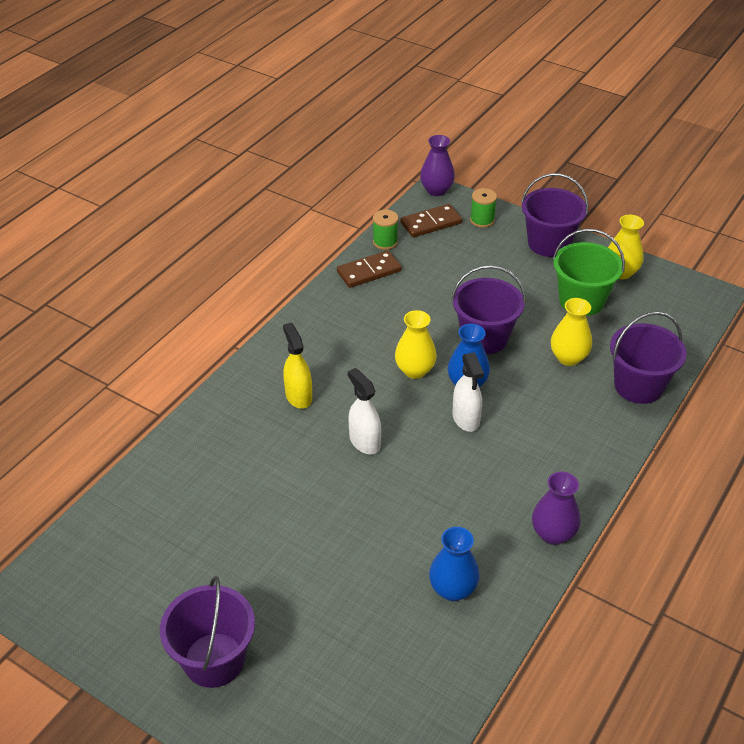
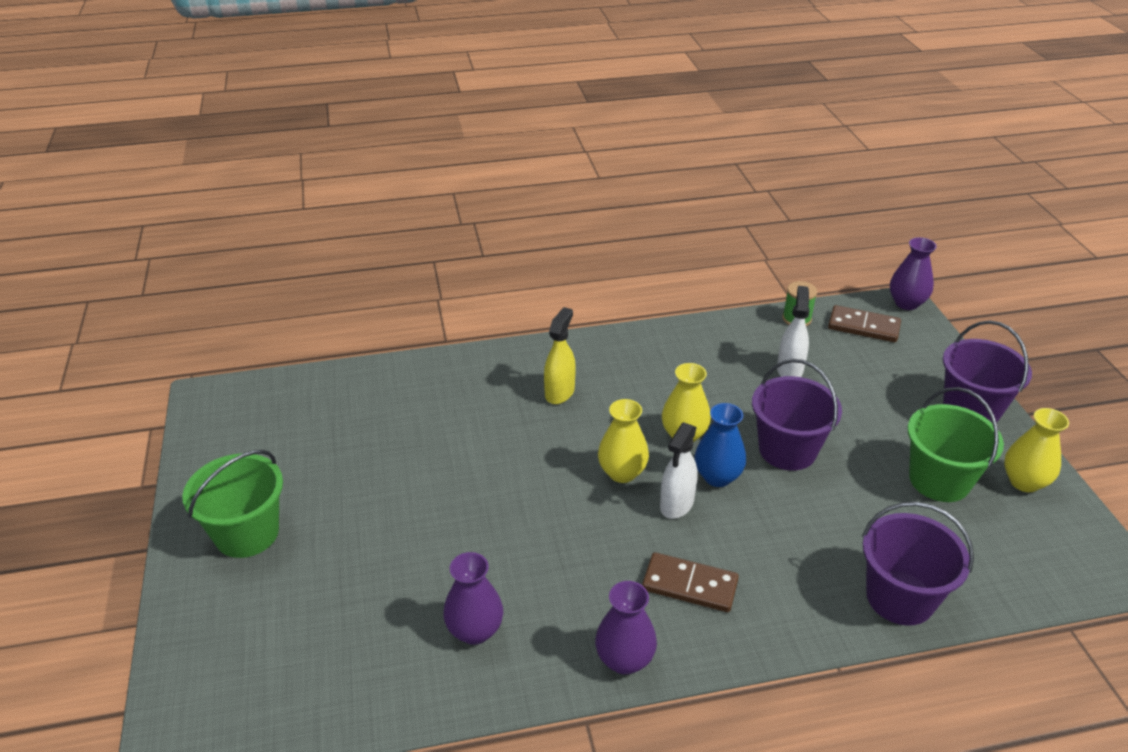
camera: 45 degrees right, 5 degrees down
(214, 660) = (247, 533): purple bucket -> green bucket
(364, 442) = (564, 461): white spray bottle -> white spray bottle (789, 369)
(369, 271) = (749, 334): brown domino -> brown domino (690, 585)
(452, 589) = (475, 630): blue vase -> purple vase
(482, 220) = (921, 351): green spool -> none
(568, 357) = (853, 521): yellow vase -> yellow vase (622, 472)

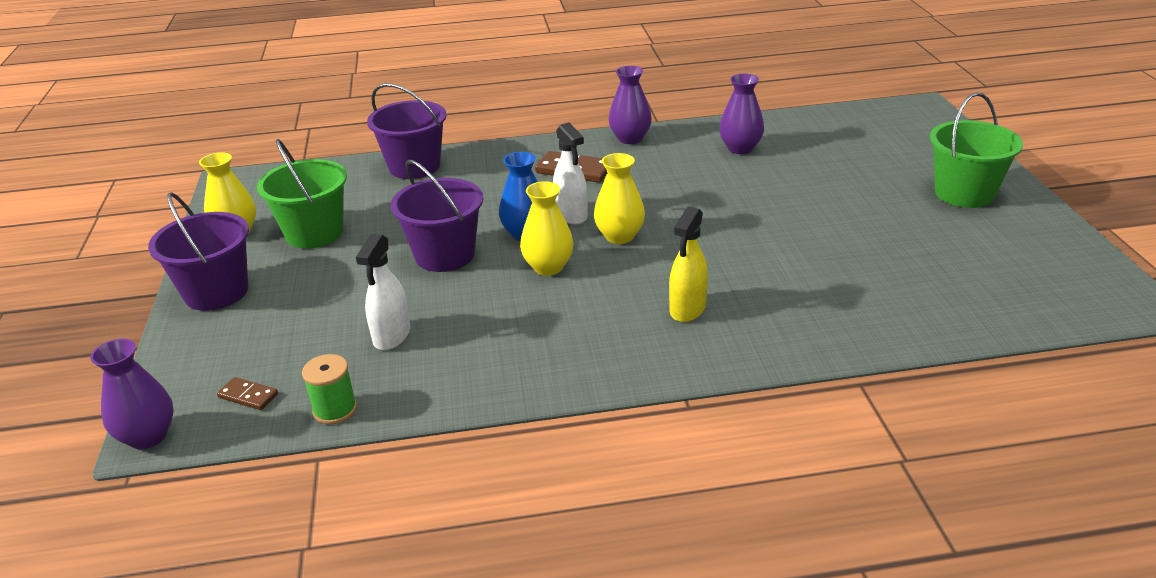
camera: 175 degrees left, 5 degrees down
(676, 504) = (571, 215): white spray bottle -> white spray bottle turned 120 degrees clockwise
(863, 327) = (248, 396): brown domino -> brown domino, size x0.57

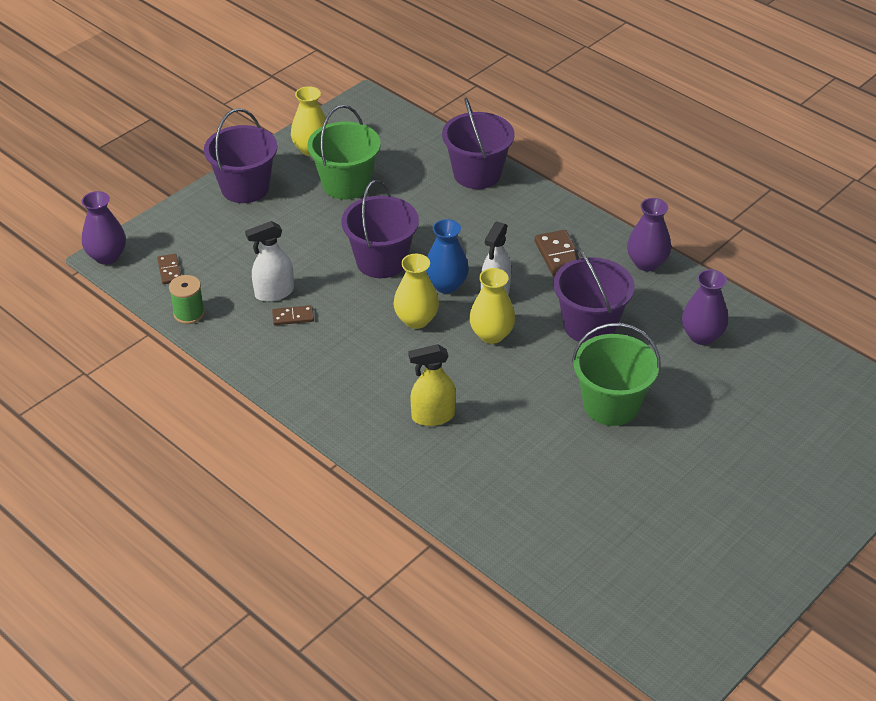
camera: 50 degrees right, 10 degrees up
(443, 338) = (293, 317): none -> brown domino
(668, 188) = (589, 325): none -> purple bucket
(964, 193) = (771, 509): green bucket -> green bucket (611, 405)

